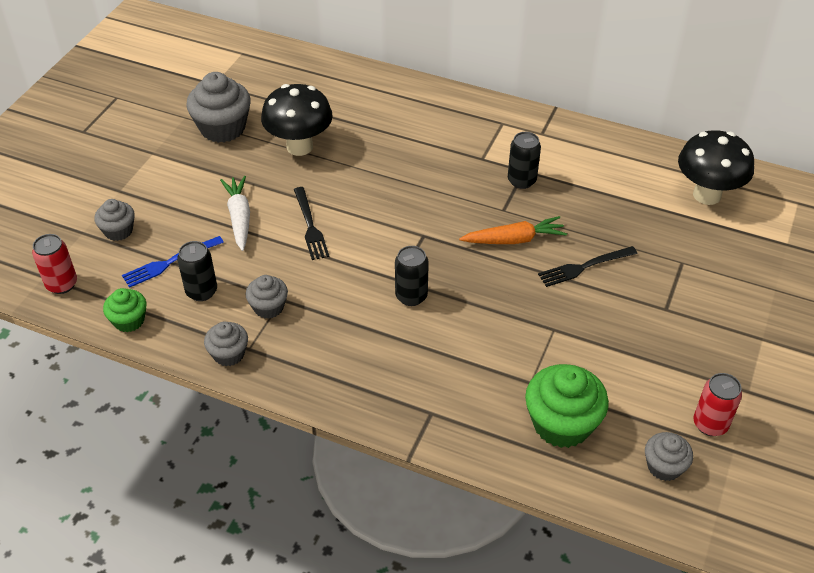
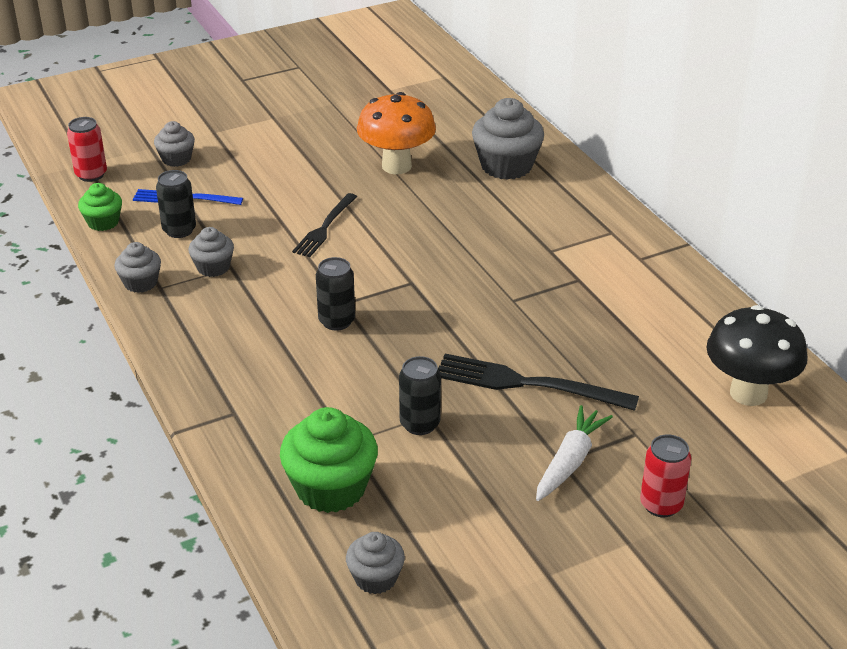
camera: 40 degrees right, 10 degrees down
(223, 128) = (352, 124): grey cupcake -> grey cupcake (506, 166)
(239, 217) = (277, 194): white carrot -> white carrot (570, 461)
(299, 146) = (396, 166): black mushroom -> orange mushroom
(514, 239) = (489, 328): orange carrot -> none
(521, 180) = (564, 286): black can -> black can (420, 424)
(584, 267) = (527, 384): black fork -> black fork, size x1.55
(710, 424) = (469, 575): red can -> red can (661, 505)

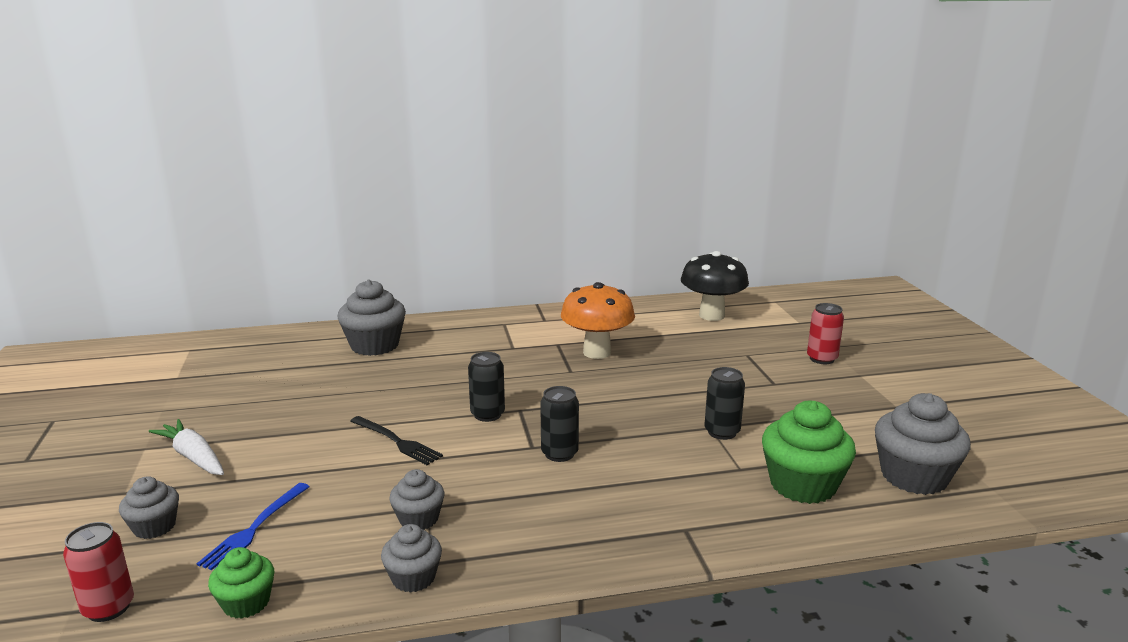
camera: 75 degrees left, 15 degrees down
(179, 230) = (322, 538): black can -> black can (487, 414)
(375, 578) = (914, 476): grey cupcake -> grey cupcake, size x1.76
(396, 166) = (323, 392): orange mushroom -> orange mushroom (597, 352)
(527, 384) = (681, 382): black fork -> none
(570, 461) = (775, 380): white carrot -> white carrot (193, 457)

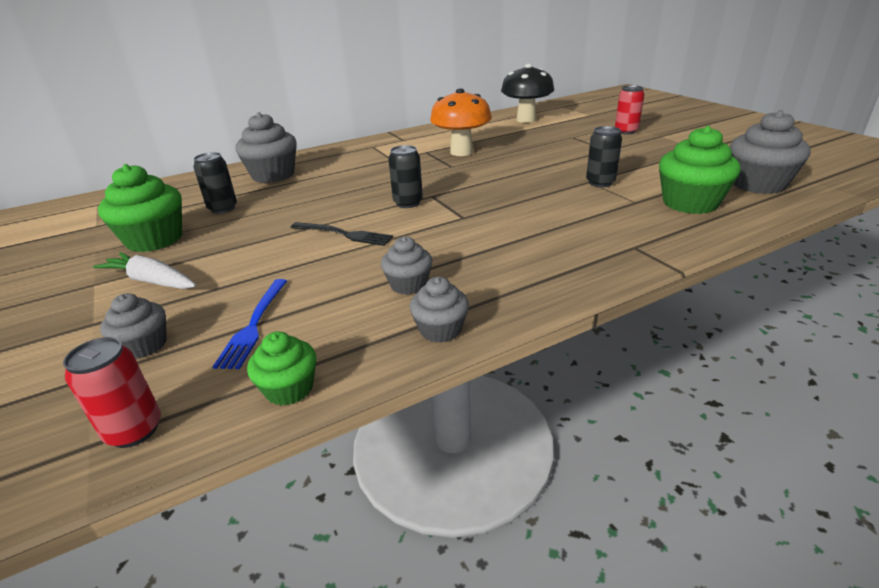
camera: 15 degrees left, 10 degrees up
(219, 407) = (154, 239): none -> green cupcake
(559, 453) = (490, 217): black can -> black can (223, 208)

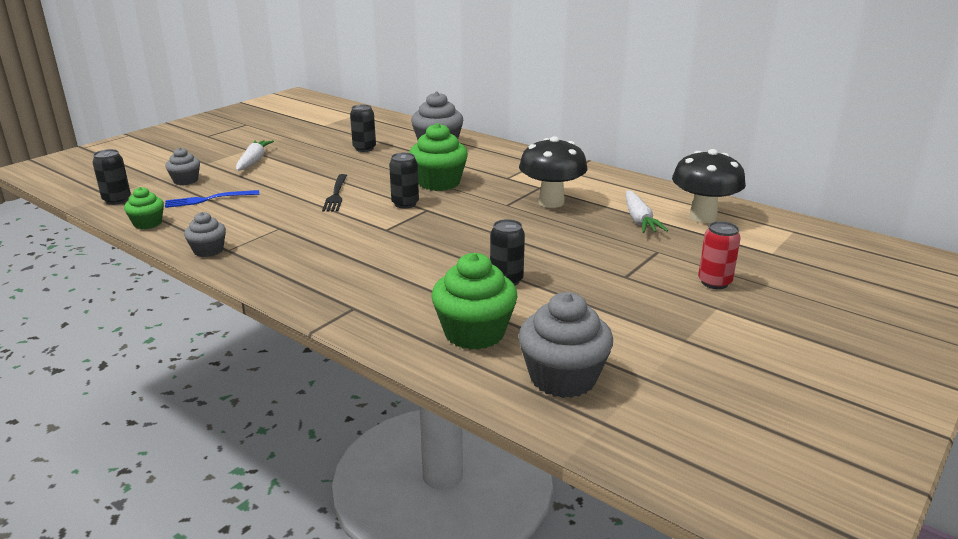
camera: 65 degrees right, 5 degrees down
(134, 430) = (117, 200): red can -> black can
(154, 239) = (308, 145): green cupcake -> green cupcake (439, 183)
(408, 285) = (264, 230): grey cupcake -> none
(461, 152) = (551, 202): orange mushroom -> black mushroom
(517, 134) = (639, 220): none -> white carrot

